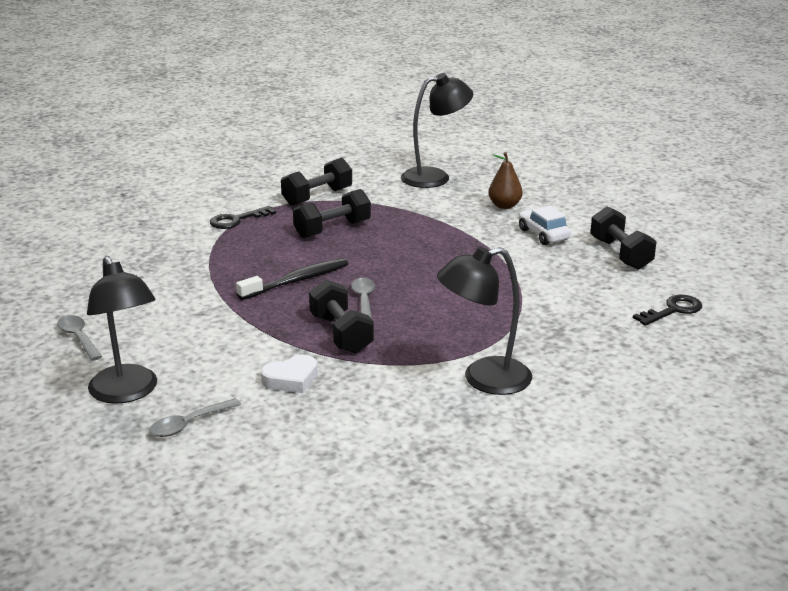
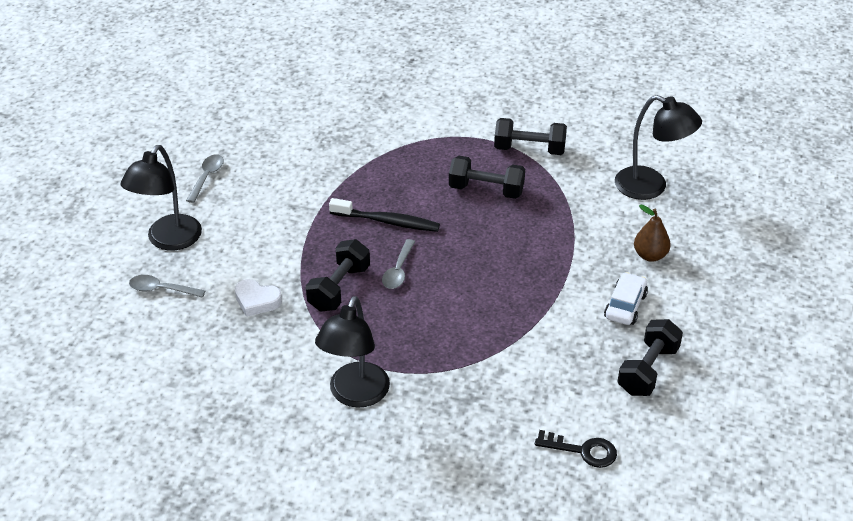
camera: 50 degrees right, 15 degrees up
(237, 220) = (441, 136): black key -> none
(364, 300) = (398, 271): grey spoon -> grey spoon turned 150 degrees clockwise
(483, 379) = (355, 395): black lamp -> black lamp turned 105 degrees counterclockwise

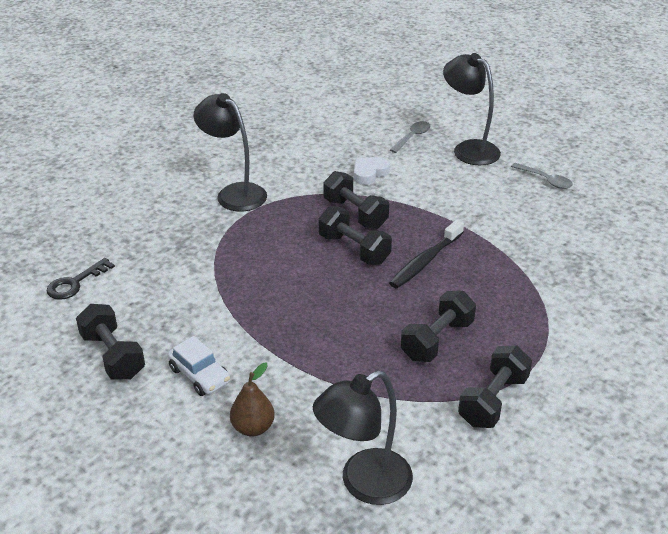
camera: 115 degrees right, 5 degrees down
(398, 271) = (354, 249): grey spoon -> black dumbbell

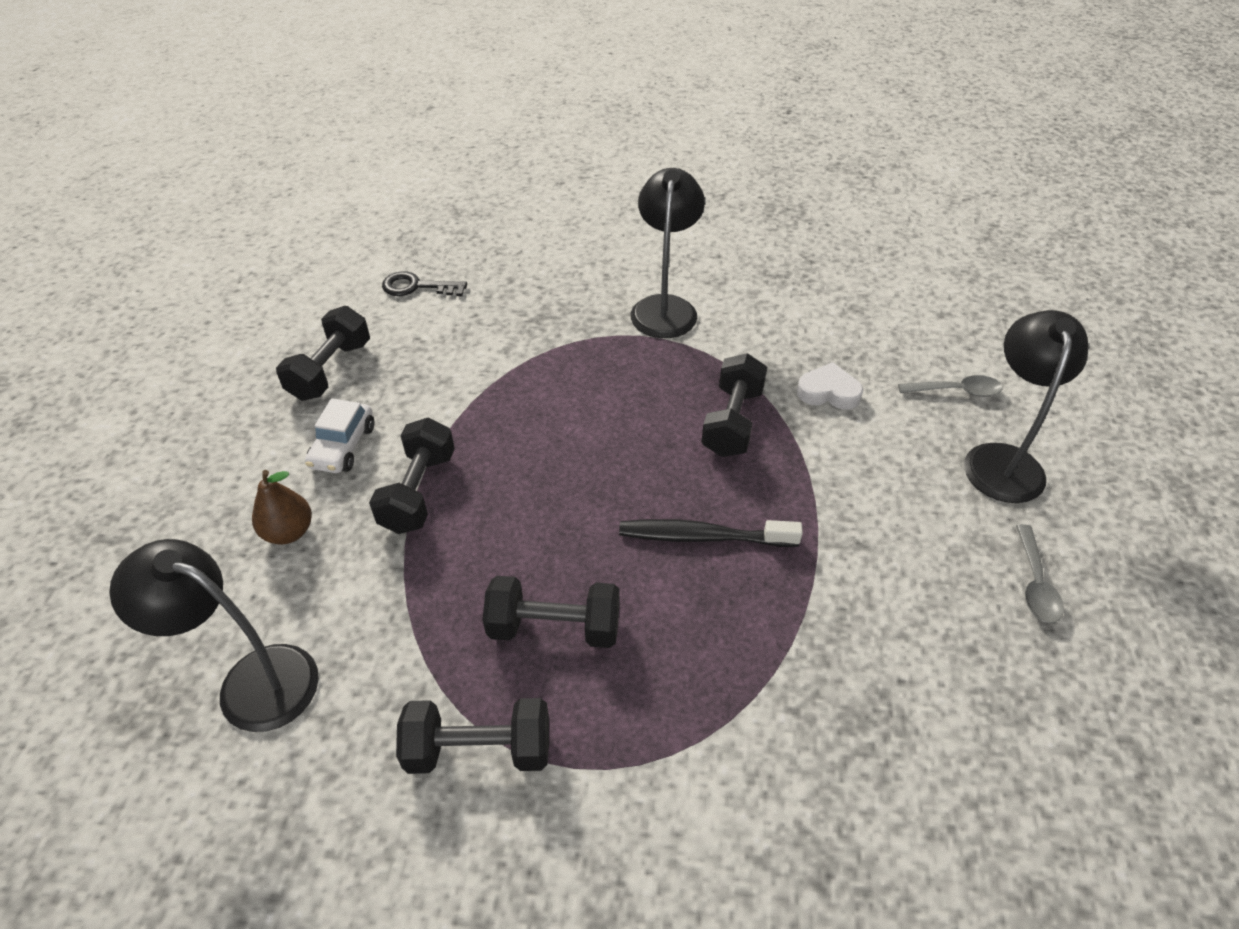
camera: 55 degrees right, 10 degrees up
(354, 249) = (661, 457): black dumbbell -> black dumbbell (418, 492)

